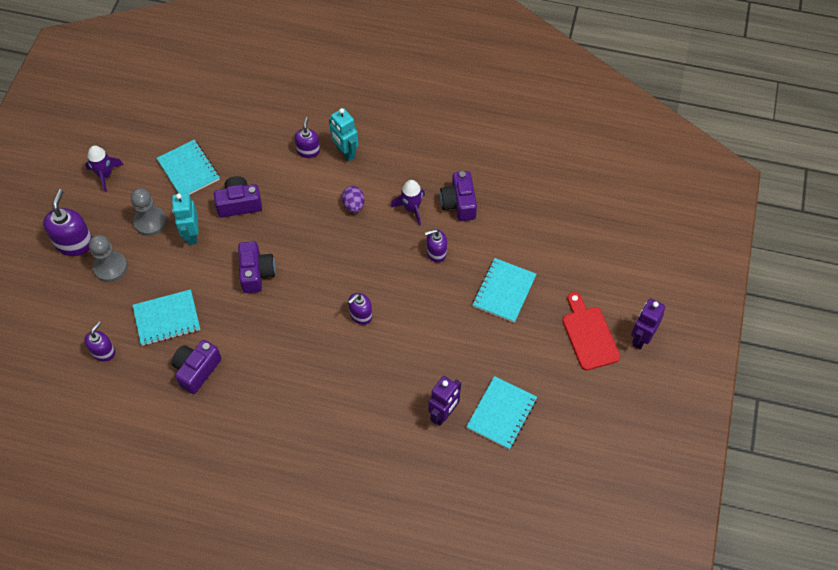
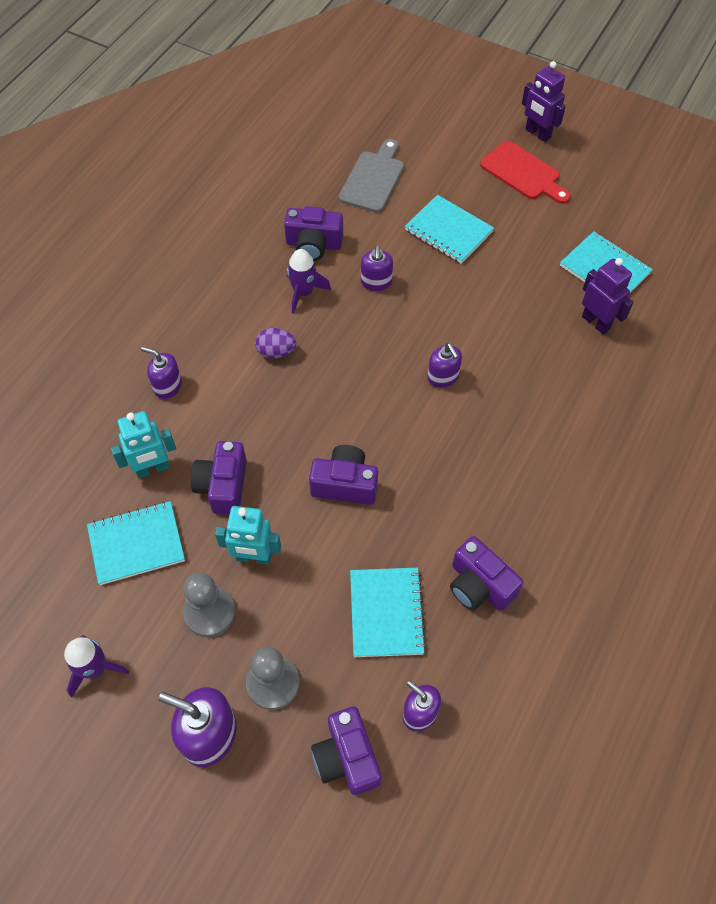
camera: 75 degrees left, 0 degrees up
(70, 318) = (347, 757): none -> purple camera
(345, 152) = (189, 344): turquoise robot -> turquoise robot (152, 469)
(540, 227) = (373, 179): none -> grey cutting board
(589, 335) = (523, 173): red cutting board -> red cutting board turned 135 degrees counterclockwise

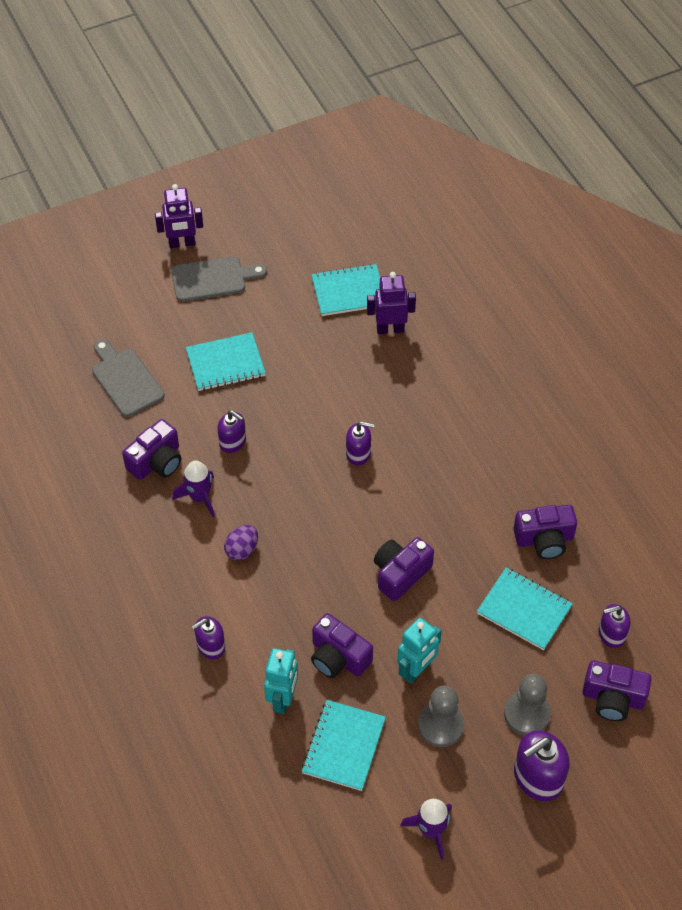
camera: 55 degrees left, 5 degrees down
(523, 173) = (213, 279): red cutting board -> grey cutting board

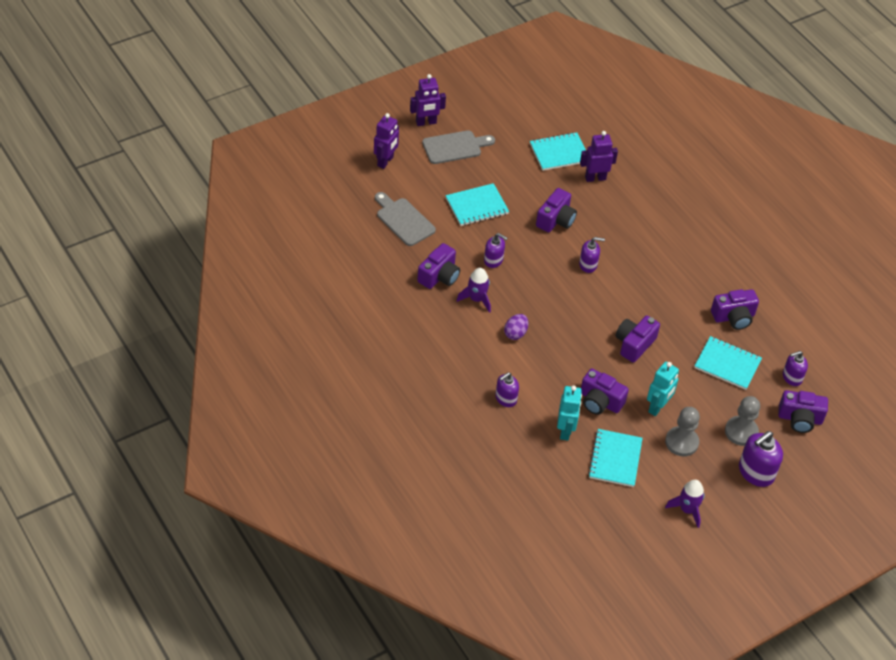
camera: 10 degrees left, 5 degrees down
(119, 296) = (385, 161): none -> purple robot
(326, 387) = (556, 220): none -> purple camera

